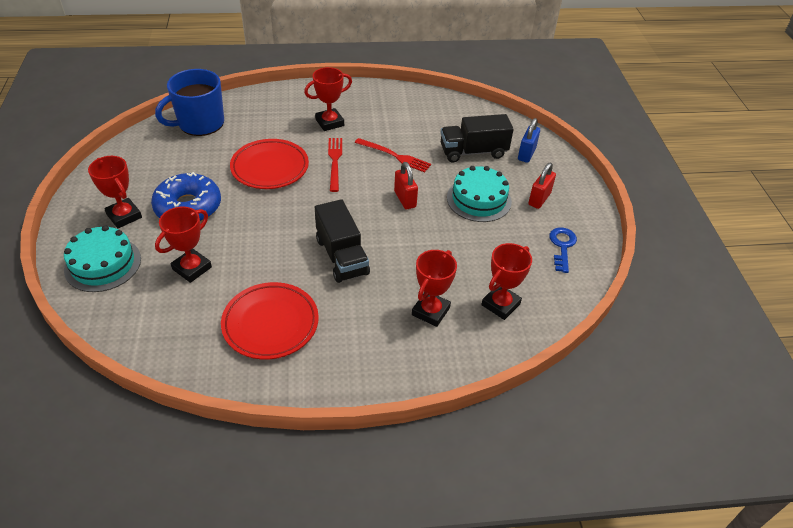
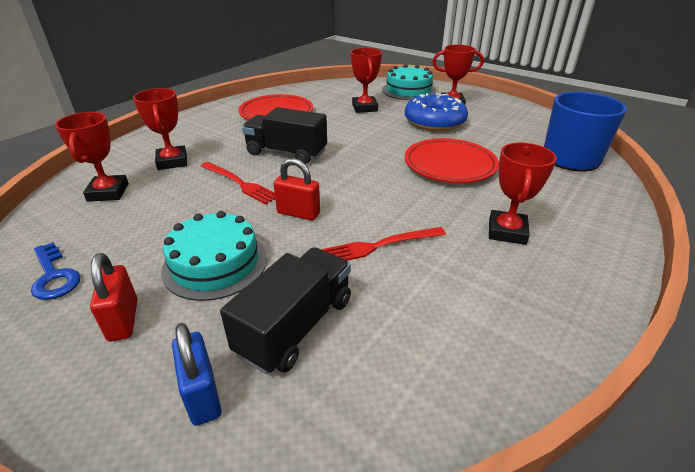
camera: 135 degrees right, 10 degrees down
(335, 162) = (417, 201): red fork -> red fork (239, 183)

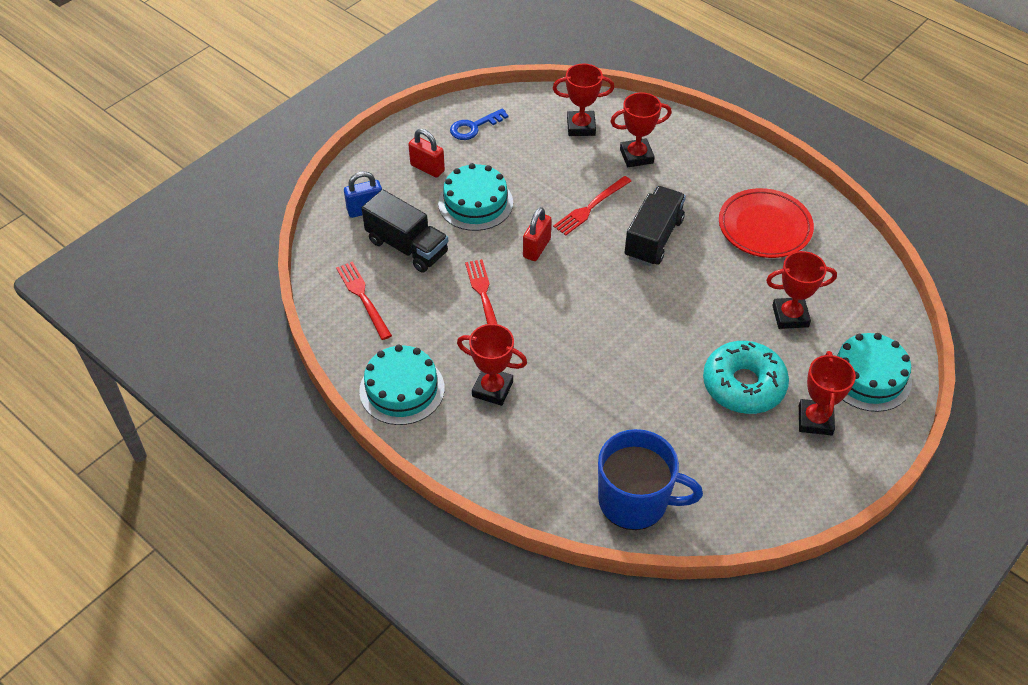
camera: 95 degrees right, 15 degrees up
(123, 320) = (427, 168): red padlock -> red padlock turned 45 degrees clockwise
(409, 369) = (363, 298): none -> red fork
(434, 122) = (743, 385): blue donut -> turquoise donut
(449, 165) = (620, 374): red plate -> none
(553, 303) = (402, 389): none -> turquoise cake

